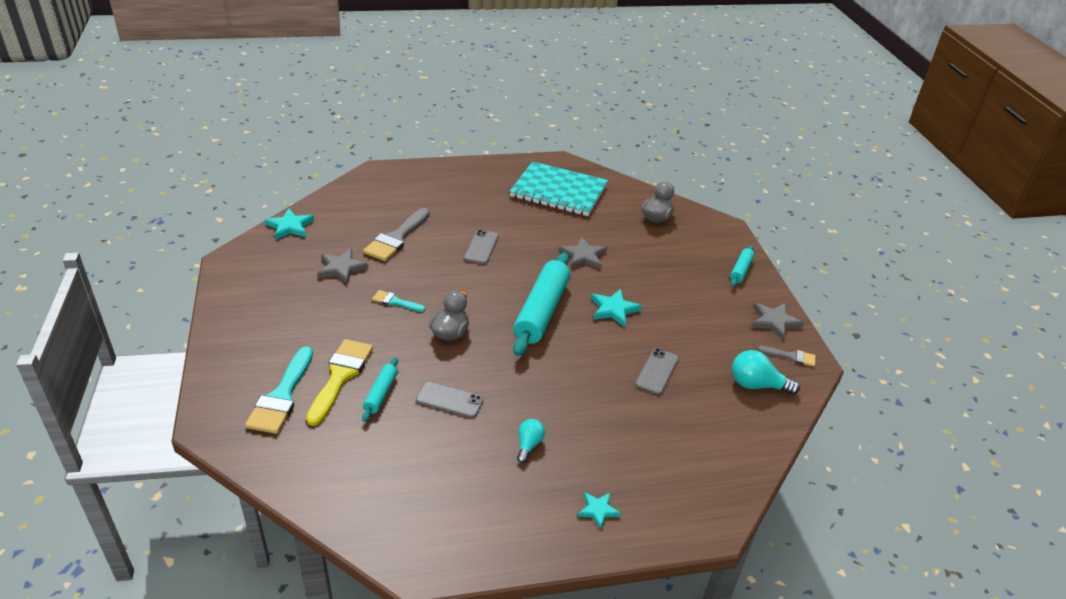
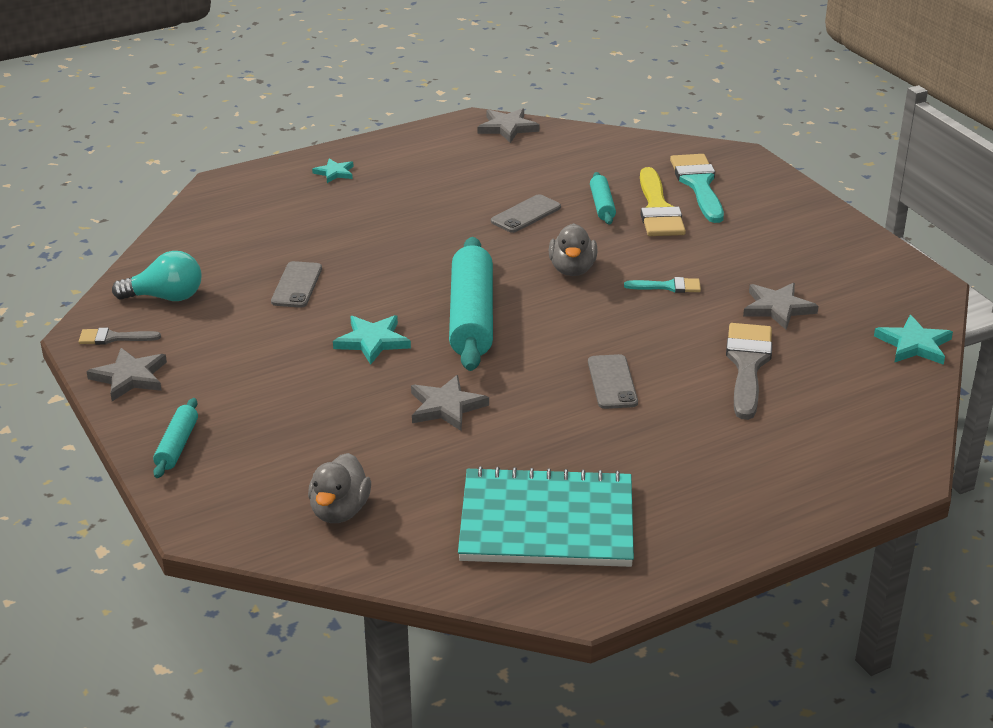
camera: 165 degrees right, 5 degrees down
(392, 540) = (507, 128): none -> grey star
(449, 400) = (526, 214): grey phone -> grey phone turned 45 degrees counterclockwise
(529, 445) = (421, 199): turquoise light bulb -> none

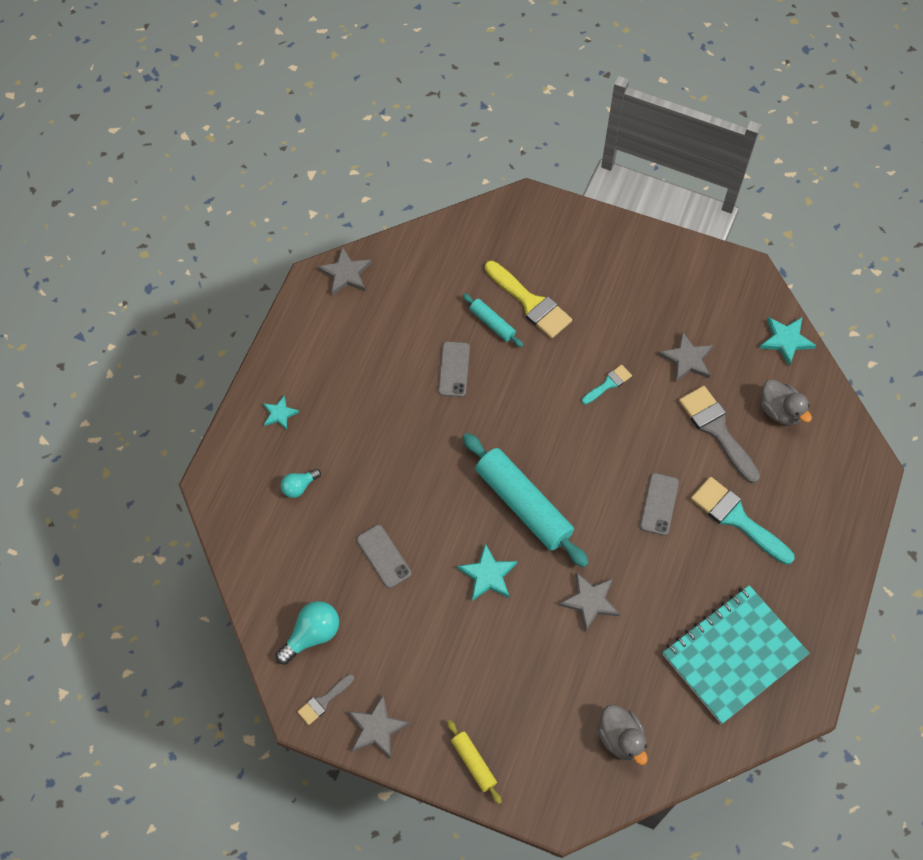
camera: 40 degrees left, 30 degrees up
(177, 445) = (473, 763): turquoise rolling pin -> yellow rolling pin
(288, 216) = (299, 487): none -> turquoise light bulb
(572, 269) = (537, 409): grey duck -> grey duck (780, 411)
(612, 382) = (659, 504): grey phone -> grey phone turned 60 degrees clockwise
(698, 185) = (531, 256): turquoise brush -> turquoise brush (737, 518)

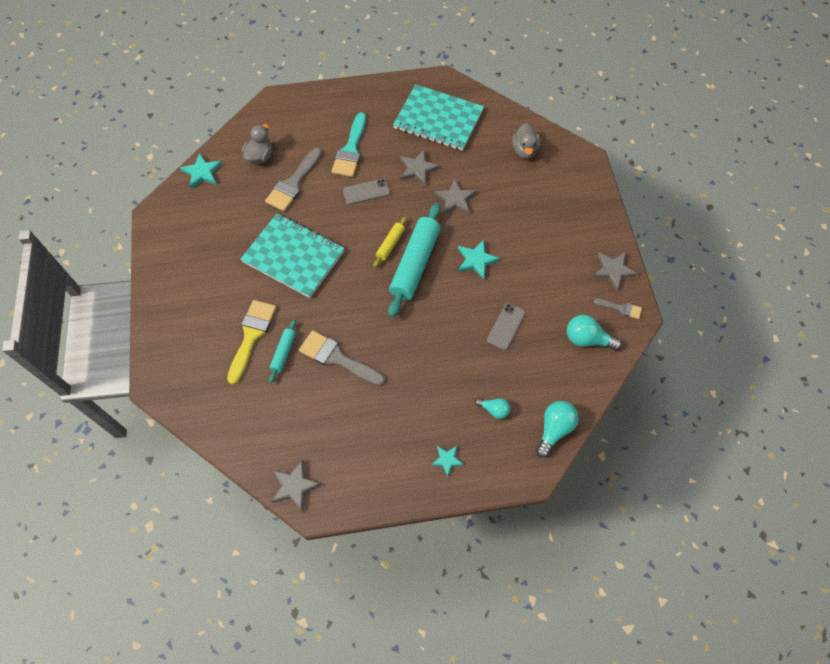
camera: 120 degrees left, 0 degrees up
(239, 533) = (554, 429): none -> turquoise light bulb
(454, 369) = (337, 358): grey phone -> grey brush
(473, 763) = (593, 212): yellow rolling pin -> yellow rolling pin (390, 244)
(608, 384) = (293, 256): turquoise brush -> turquoise notebook
(620, 738) = (524, 150): grey duck -> grey duck turned 150 degrees clockwise
(687, 359) = (248, 220): grey star -> grey star (418, 169)

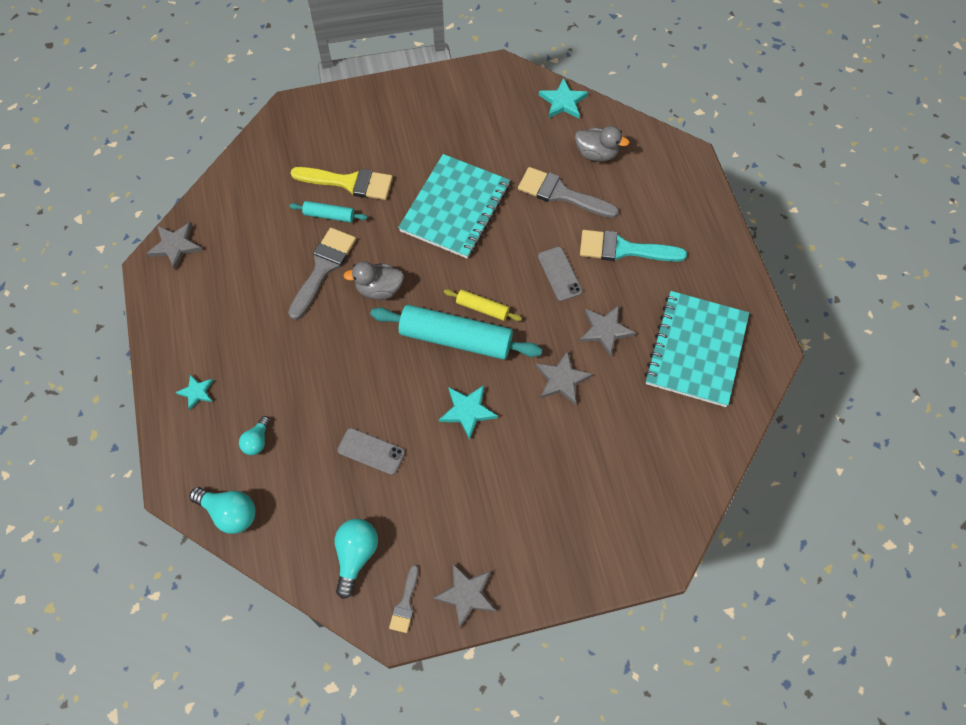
camera: 85 degrees right, 0 degrees up
(524, 150) = (662, 468): grey duck -> grey duck (379, 289)

